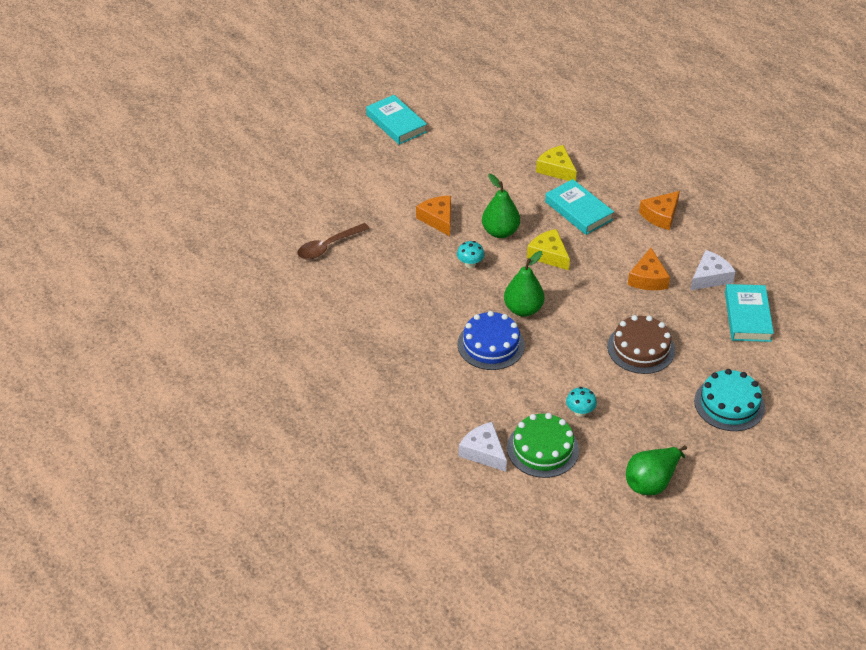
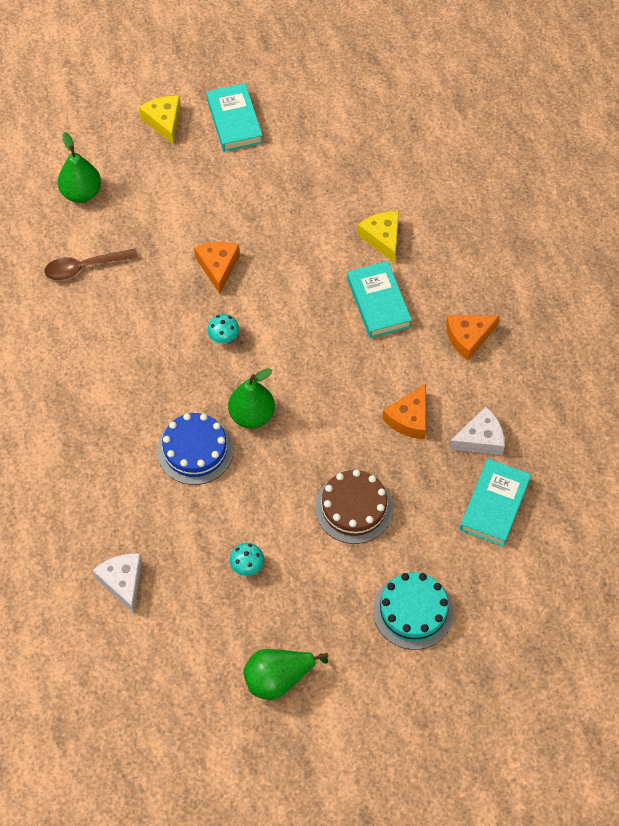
camera: 20 degrees right, 15 degrees up
(500, 232) = (277, 305): green pear -> green pear (81, 193)
(542, 449) = (185, 599): green cake -> none
(549, 255) = (315, 352): yellow cheese -> yellow cheese (164, 121)

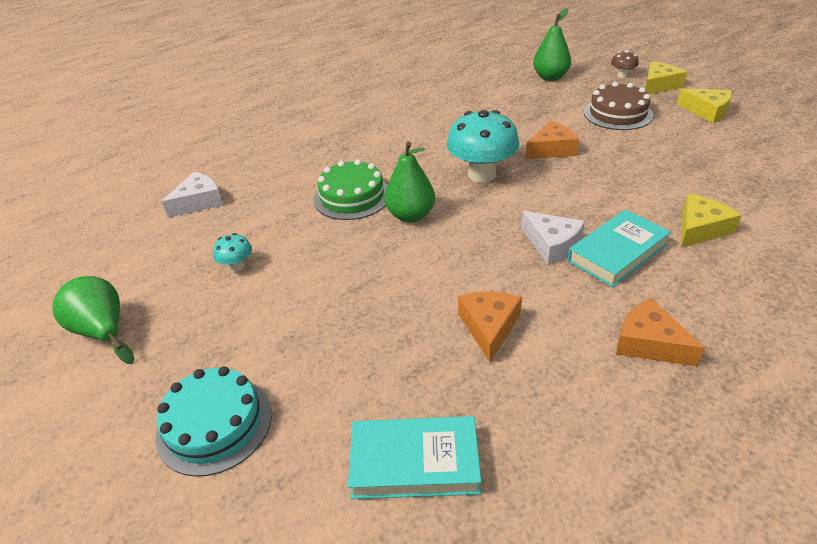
camera: 70 degrees right, 20 degrees down
(84, 267) = (487, 97): brown spoon -> none
(123, 136) = (622, 76): none -> brown mushroom
(195, 450) = (352, 196): blue cake -> green cake
(224, 338) = (482, 174): turquoise mushroom -> turquoise mushroom, size x2.14
(234, 121) = (707, 111): turquoise book -> yellow cheese
(354, 508) = (341, 320): brown cake -> brown cake (617, 113)
(409, 418) = (489, 327): orange cheese -> orange cheese turned 90 degrees clockwise
(480, 439) = (509, 408): white cheese -> white cheese (552, 244)

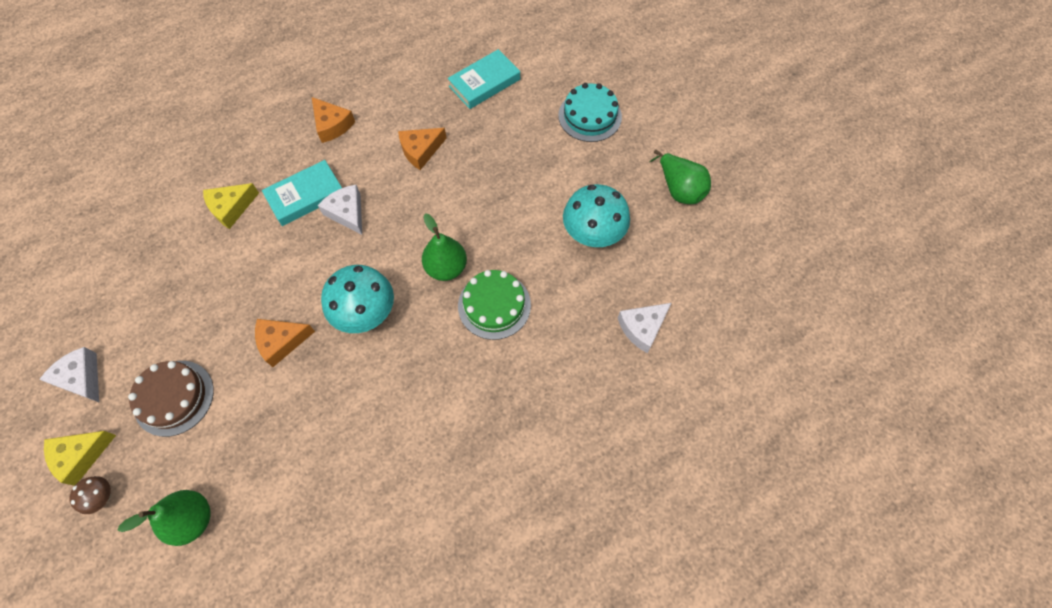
camera: 175 degrees left, 25 degrees up
(237, 266) = (593, 234): turquoise mushroom -> turquoise mushroom, size x2.14
(414, 462) = (484, 83): turquoise book -> turquoise book turned 45 degrees counterclockwise
(489, 327) = (420, 150): orange cheese -> orange cheese turned 45 degrees clockwise
(707, 111) = (81, 378): yellow cheese -> white cheese

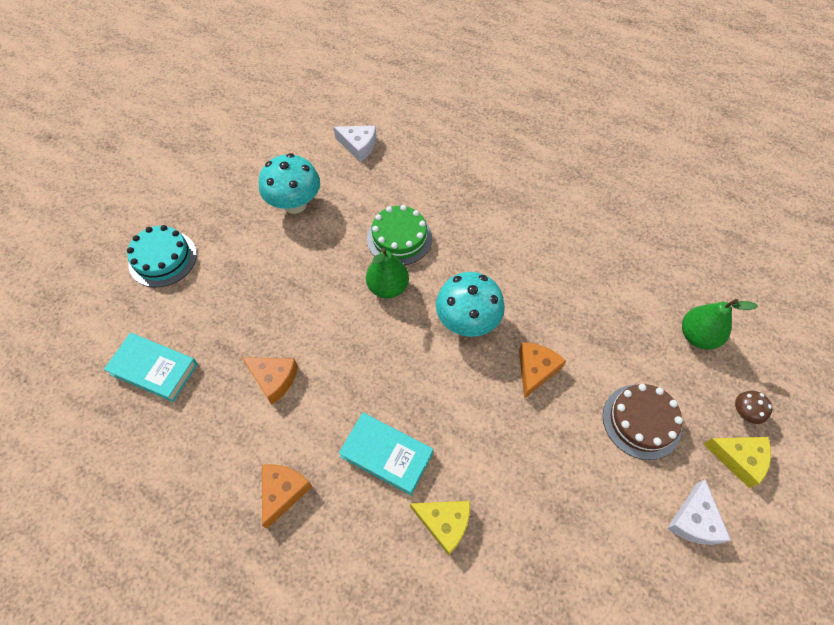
camera: 120 degrees left, 5 degrees down
(281, 342) = (536, 370): orange cheese -> orange cheese turned 105 degrees counterclockwise
(347, 213) = (382, 401): white cheese -> none
(679, 189) = (219, 168): green pear -> none

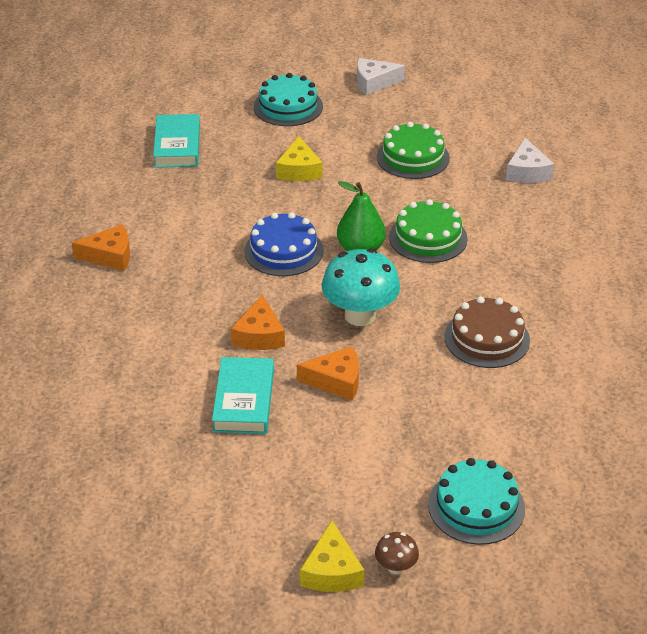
camera: 65 degrees right, 20 degrees down
(273, 379) = (211, 213): orange cheese -> orange cheese (259, 335)
(295, 204) = (413, 157): turquoise mushroom -> green cake
(359, 342) = (283, 251): none -> blue cake
(386, 454) = (179, 305): turquoise book -> turquoise book (244, 400)
(444, 523) = (134, 361): yellow cheese -> yellow cheese (299, 170)
(641, 421) = (328, 478): brown cake -> brown cake (487, 338)
(694, 520) = (235, 544): white cheese -> white cheese (374, 82)
(697, 336) = (476, 506): green pear -> turquoise cake

